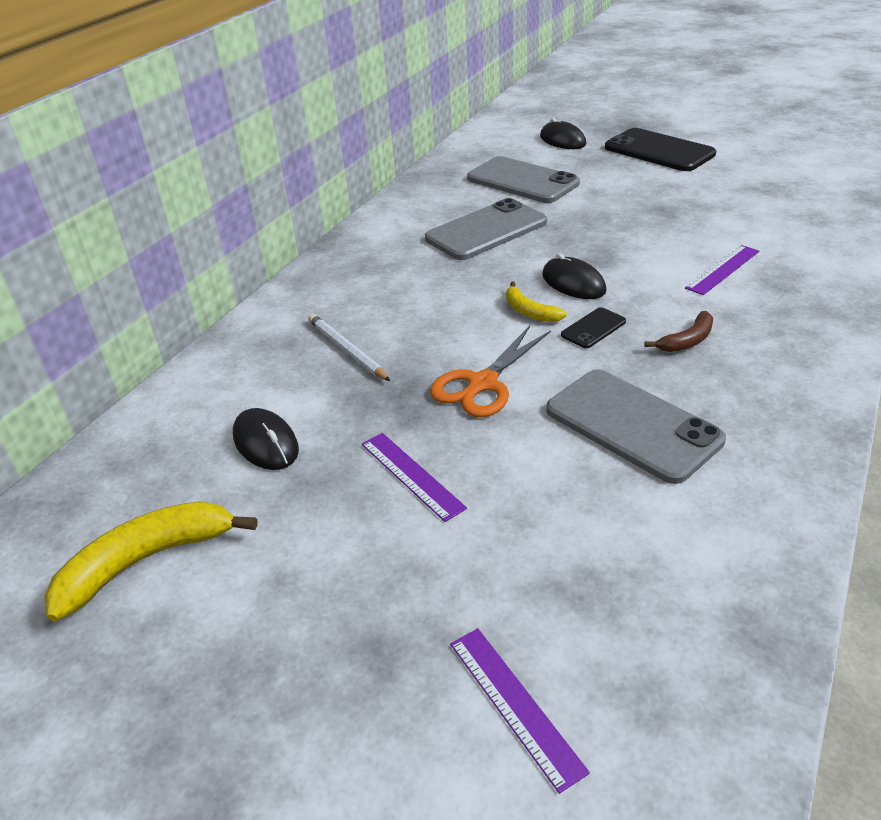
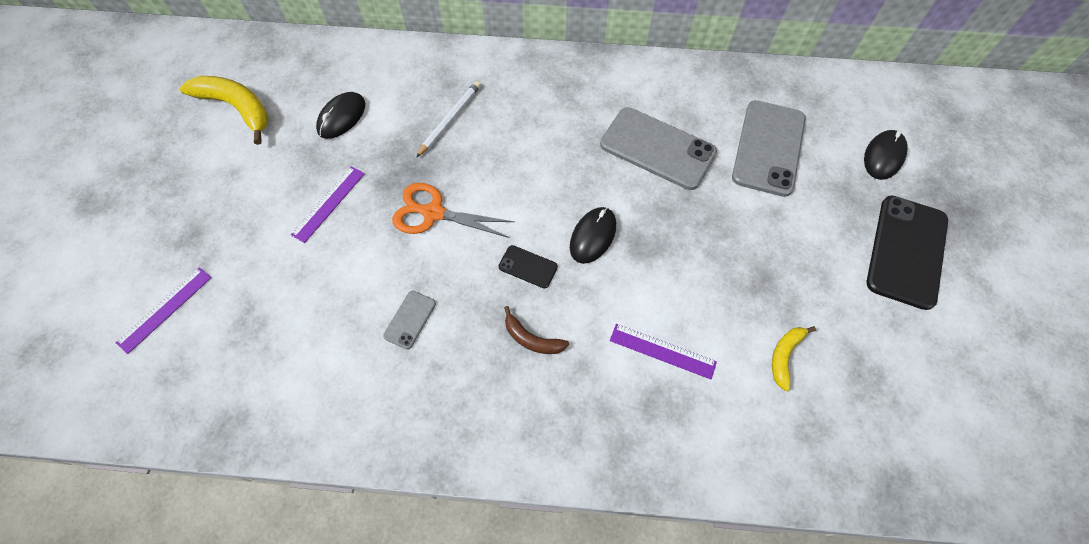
camera: 65 degrees right, 25 degrees up
(529, 311) = (537, 216): yellow banana -> yellow banana (784, 356)
(632, 425) = (410, 319): grey phone -> grey phone, size x0.46

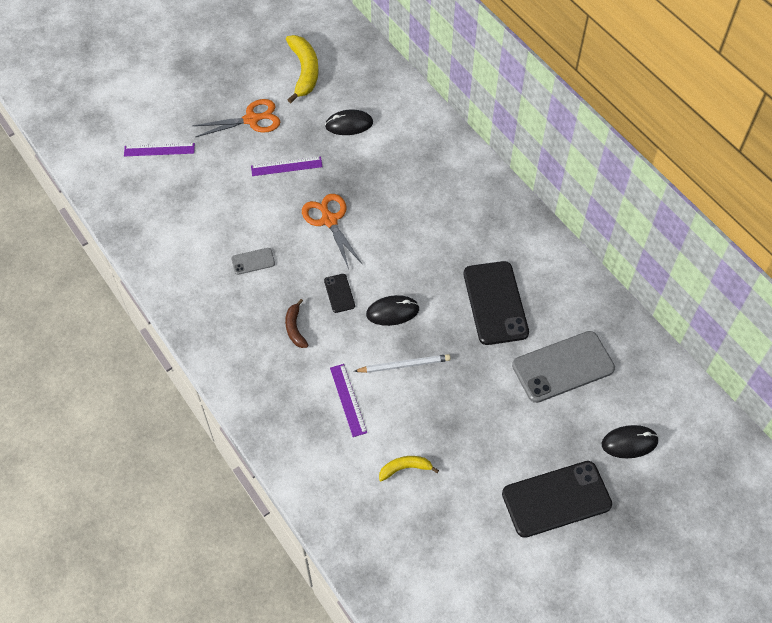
camera: 50 degrees right, 5 degrees down
(236, 192) = (252, 119): none -> orange scissors
(450, 119) = (403, 178): white pencil -> white pencil (404, 365)
(657, 148) = (495, 303): grey phone -> black phone

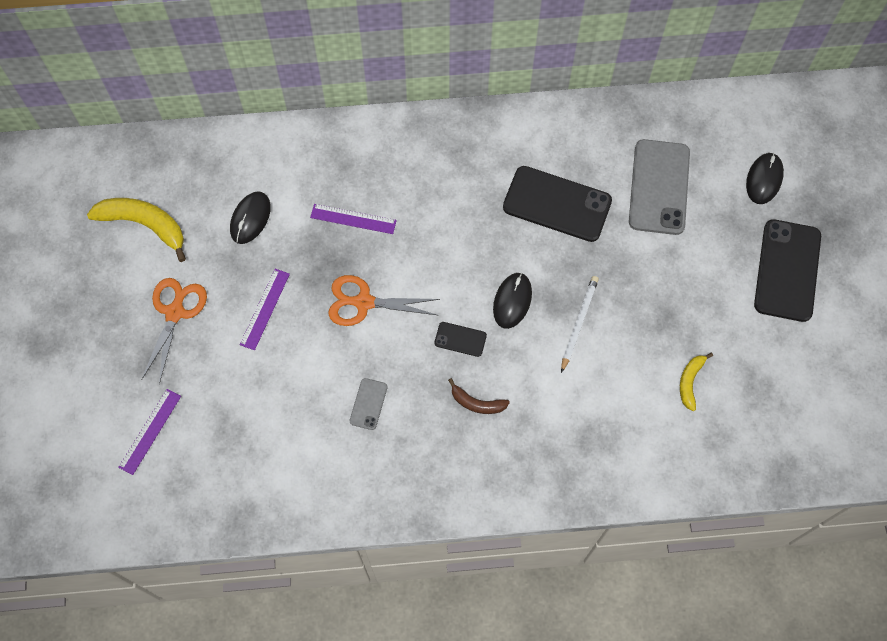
camera: 60 degrees left, 10 degrees up
(348, 400) = (588, 394): purple ruler -> purple ruler (353, 219)

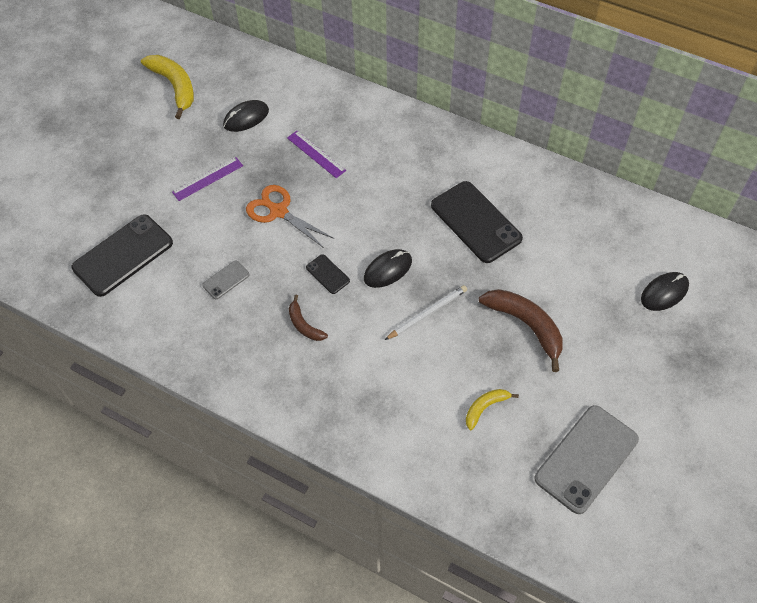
camera: 35 degrees right, 10 degrees down
(150, 431) = (68, 213): purple ruler -> none
(175, 312) = (148, 149): orange scissors -> none
(659, 187) = (568, 252): grey phone -> grey phone (586, 459)
(671, 282) = (526, 325): none -> brown banana
(787, 270) = (634, 371): black phone -> black phone (123, 255)

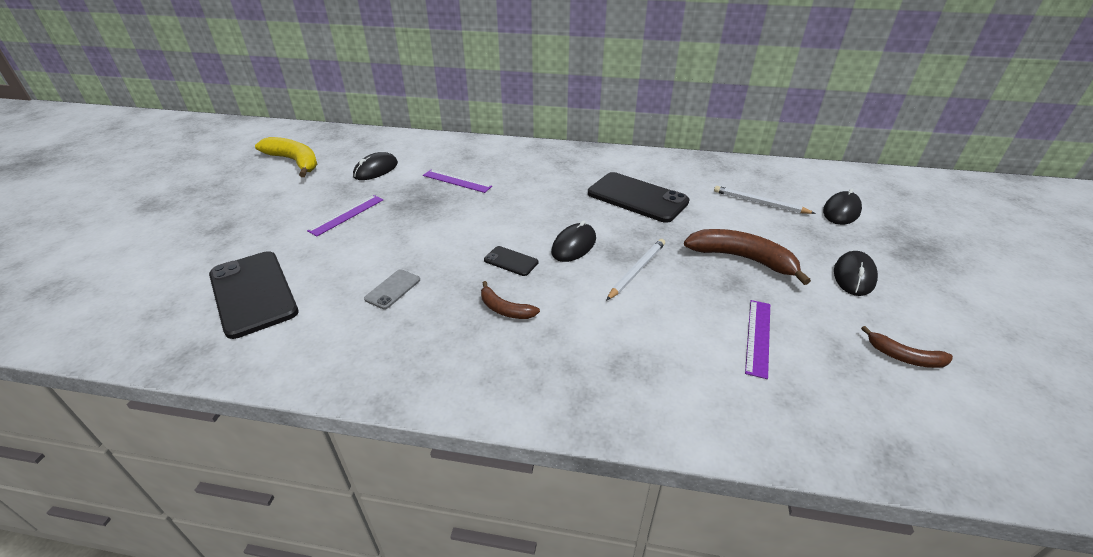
camera: 20 degrees left, 20 degrees down
(123, 255) = (253, 293): black phone -> black phone turned 60 degrees counterclockwise
(278, 211) = (434, 224): orange scissors -> none
(485, 408) = (758, 337): yellow banana -> purple ruler
(586, 459) = (904, 357): grey phone -> brown banana
(591, 260) = (760, 203): none -> white pencil
(611, 372) = (854, 276): none -> black mouse

